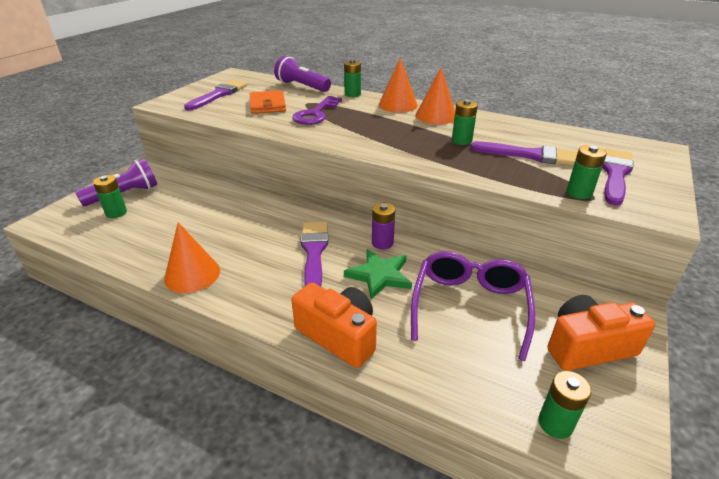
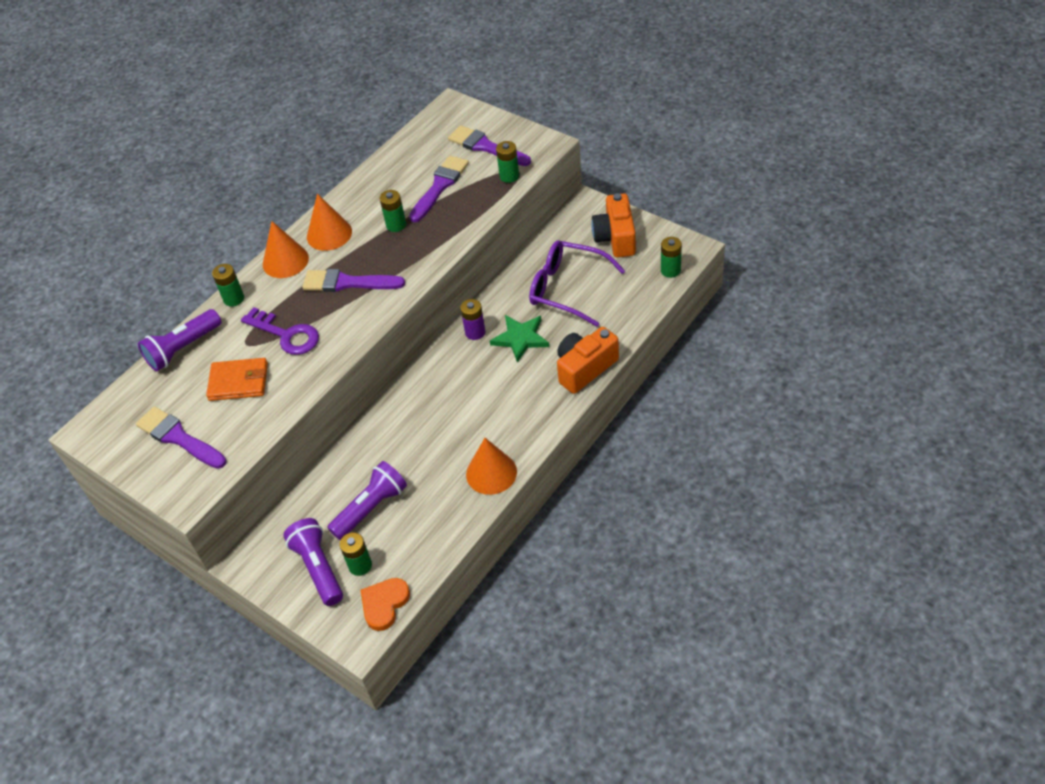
camera: 75 degrees left, 15 degrees up
(68, 229) = (384, 604): none -> orange heart
(174, 210) = (371, 508): none -> purple flashlight
(314, 252) = (478, 382): purple brush -> purple brush (347, 283)

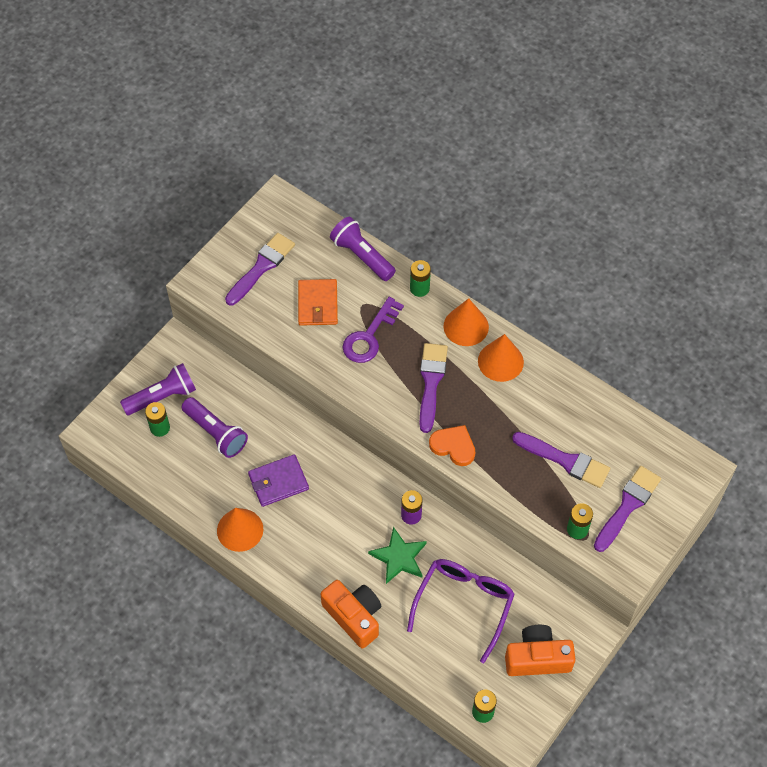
camera: 85 degrees right, 10 degrees up
(384, 604) = (120, 448): orange heart -> orange heart (453, 446)
(396, 225) = (509, 421): green battery -> none
(435, 444) = (278, 482): none -> purple wallet

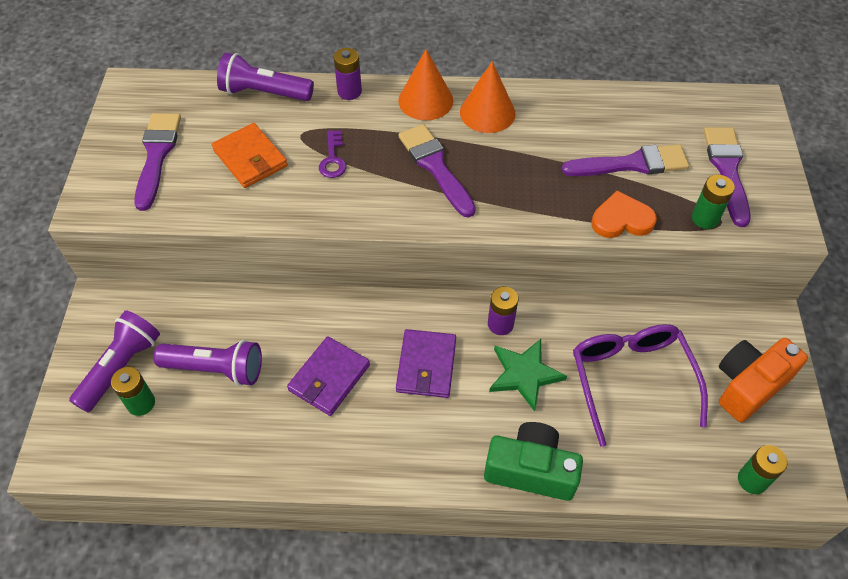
camera: 35 degrees left, 5 degrees down
(240, 530) = (323, 458): orange cone -> none
(343, 512) = (426, 365): none -> purple wallet
(354, 616) = (531, 470): orange camera -> green camera
(369, 336) = (333, 159): purple key -> purple key, size x0.60
(419, 288) = (349, 91): green battery -> purple battery
(453, 446) = (512, 213): orange heart -> orange heart (621, 219)

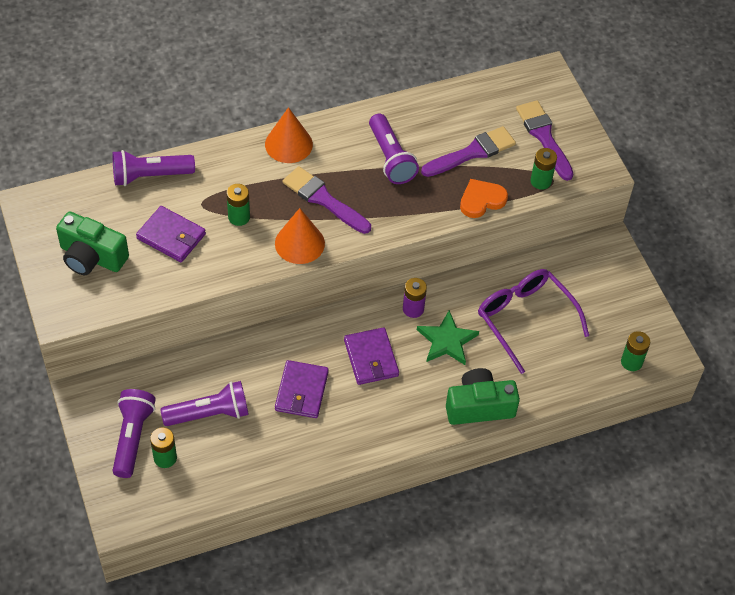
camera: 25 degrees left, 0 degrees up
(157, 155) = (92, 257): purple brush -> green camera
(250, 158) = (171, 236): orange wallet -> purple wallet
(333, 159) = (239, 217): purple key -> green battery
(349, 91) = (222, 154): purple battery -> none
(487, 112) = (343, 140): orange cone -> orange cone (299, 243)
(532, 144) = (390, 158): none -> purple flashlight
(749, 385) = (609, 296): orange camera -> none

